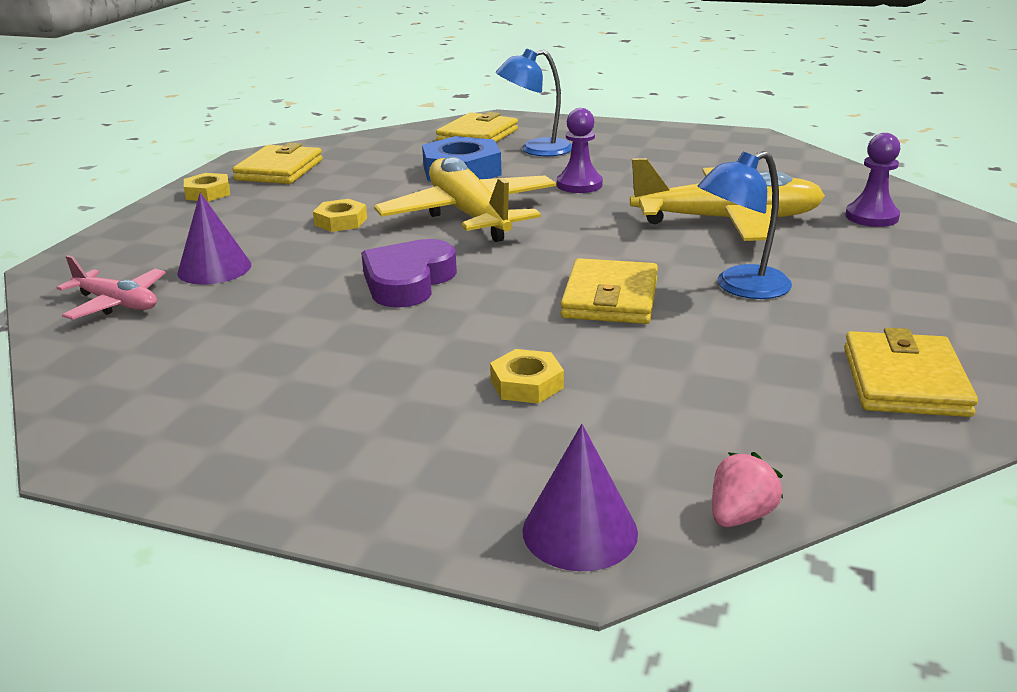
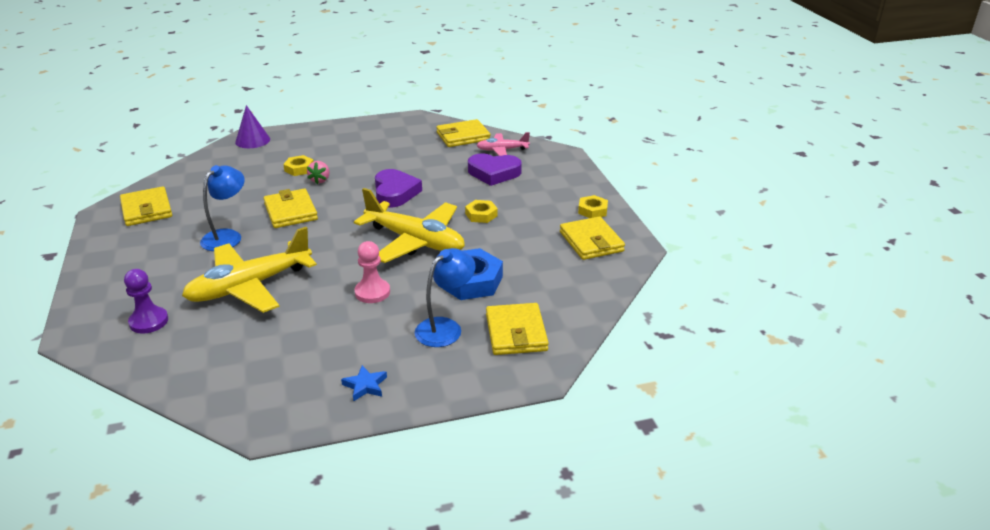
camera: 145 degrees right, 5 degrees up
(112, 356) = (463, 136): none -> yellow wallet
(214, 269) = (494, 173): purple cone -> purple heart
(579, 185) = (372, 292): purple pawn -> pink pawn
(648, 137) = (365, 386): none -> blue star
(740, 515) = (206, 155): pink strawberry -> pink strawberry (320, 180)

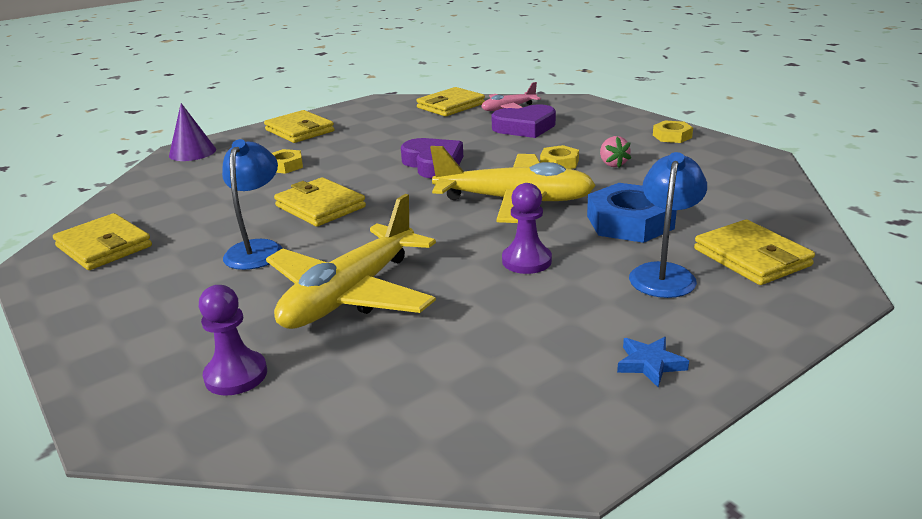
camera: 20 degrees left, 5 degrees down
(320, 180) = (325, 171): pink strawberry -> pink strawberry (612, 164)
(372, 292) = (526, 261): pink pawn -> purple pawn
(591, 242) = (709, 160): yellow wallet -> yellow wallet (299, 131)

